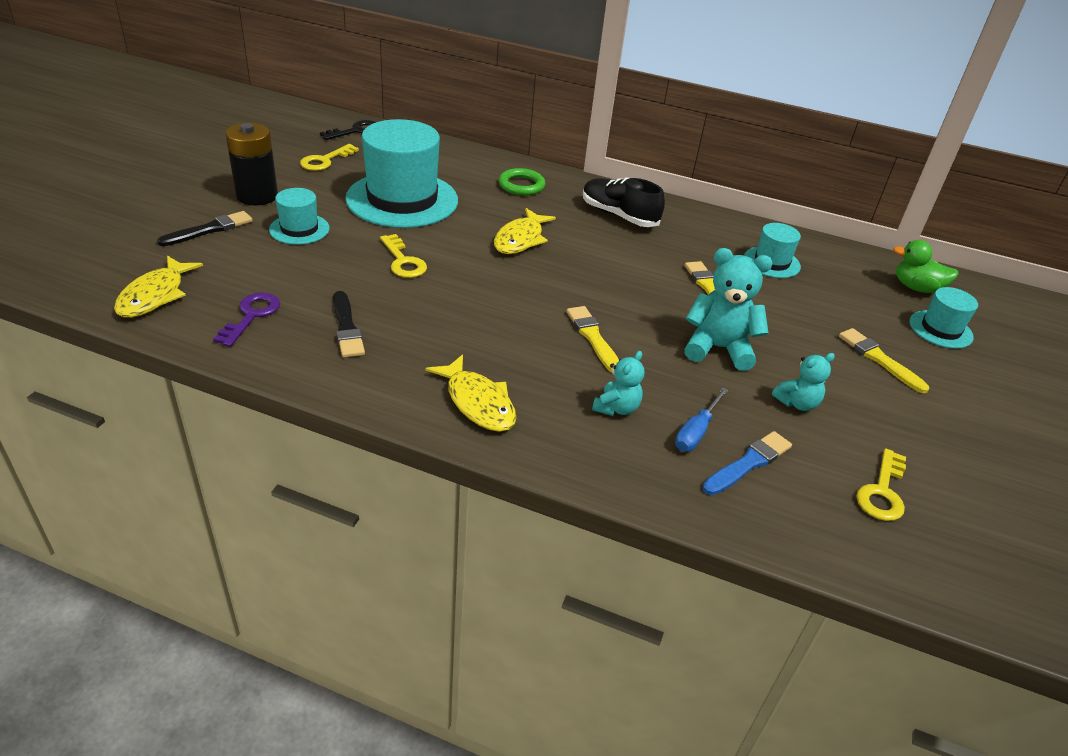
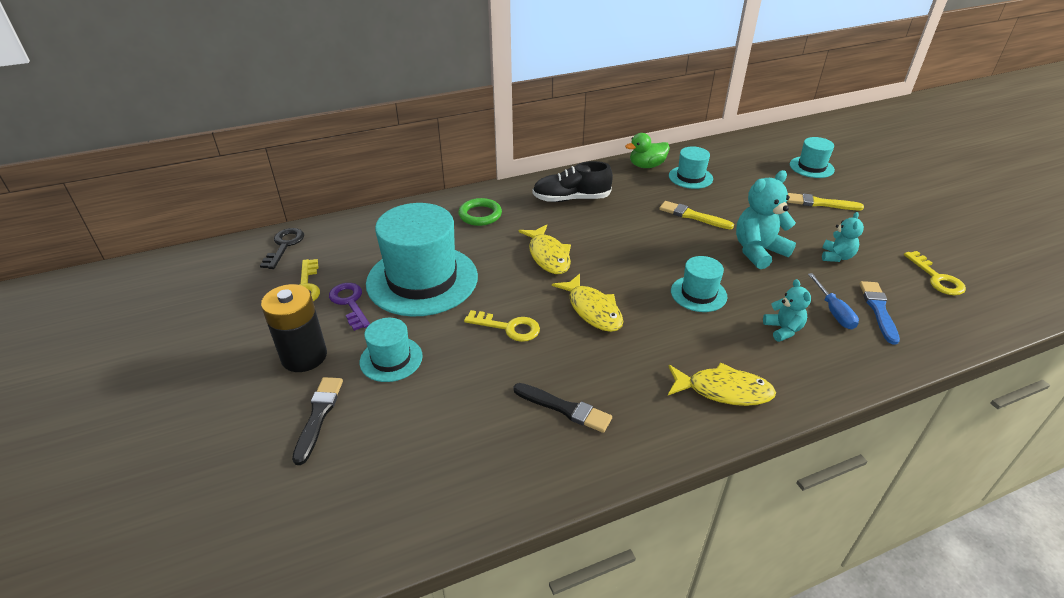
camera: 40 degrees left, 0 degrees up
(155, 295) = (382, 510): yellow fish -> yellow fish (592, 310)
(251, 316) = (487, 458): purple key -> purple key (349, 303)
(593, 337) = (698, 294): yellow brush -> turquoise hat
(916, 287) = (766, 149): green duck -> green duck (646, 166)

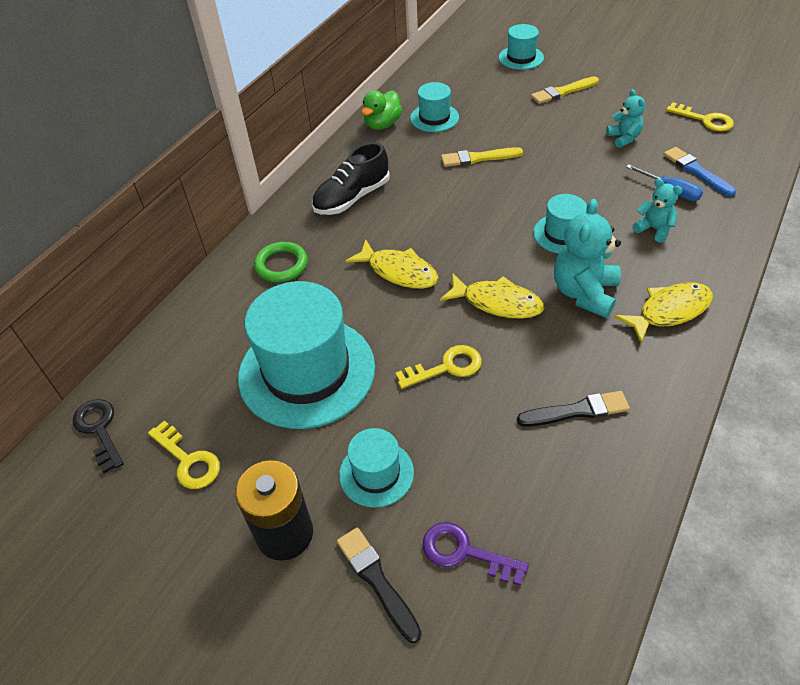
camera: 35 degrees left, 10 degrees up
(349, 303) = (261, 445): purple key -> purple key (464, 552)
(758, 251) = (564, 165): turquoise teddy bear -> turquoise teddy bear (584, 293)

